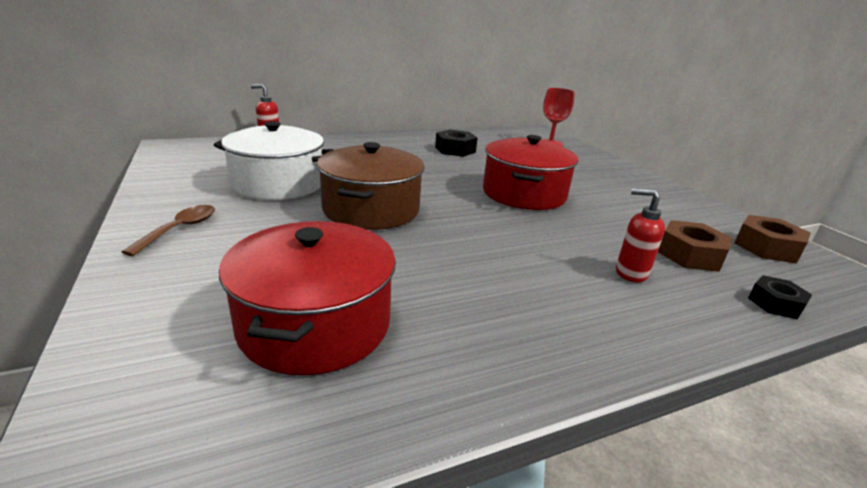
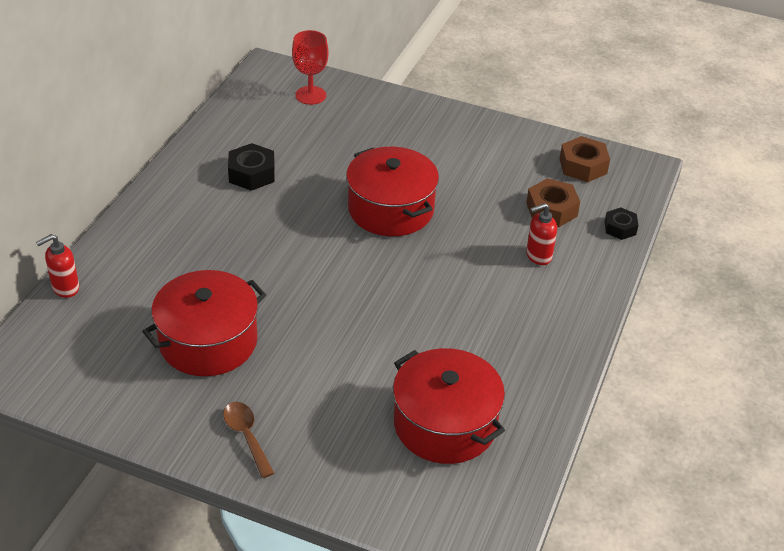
camera: 45 degrees left, 15 degrees up
(278, 184) = (208, 341): white pot -> red pot
(371, 209) = (323, 314): brown pot -> none

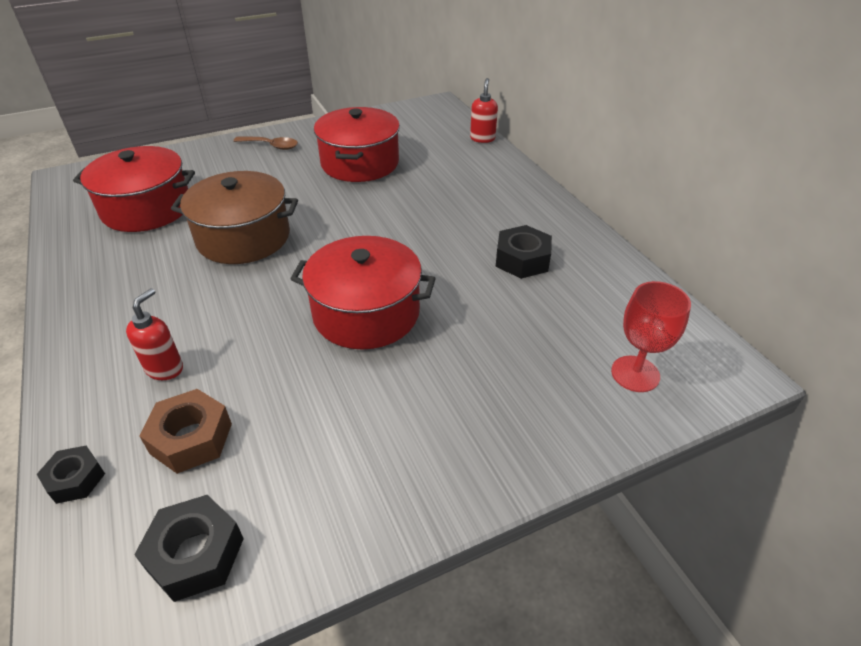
camera: 135 degrees right, 0 degrees up
(399, 326) = (243, 237): none -> brown pot
(583, 166) = (195, 554): brown nut -> black nut

